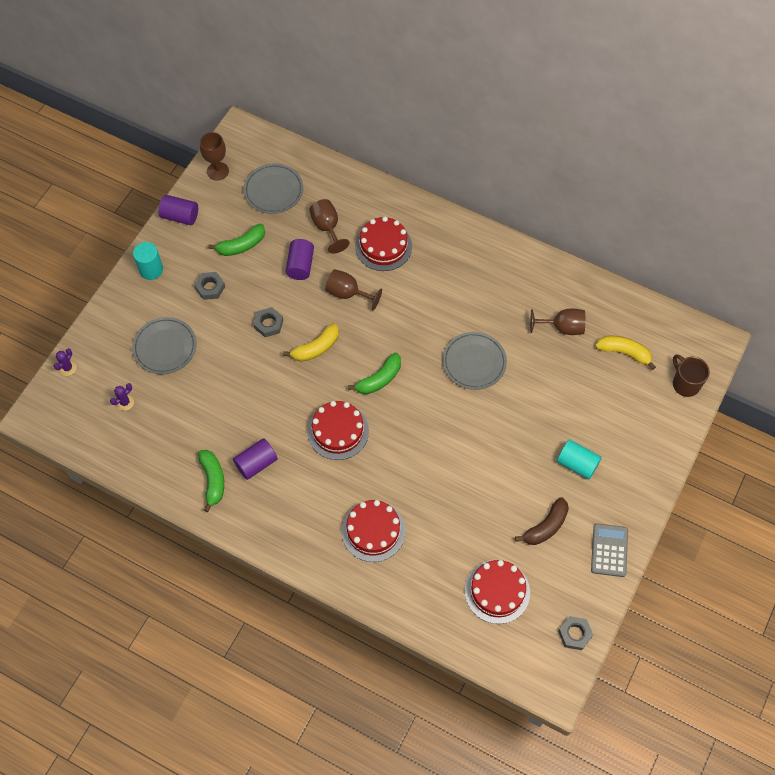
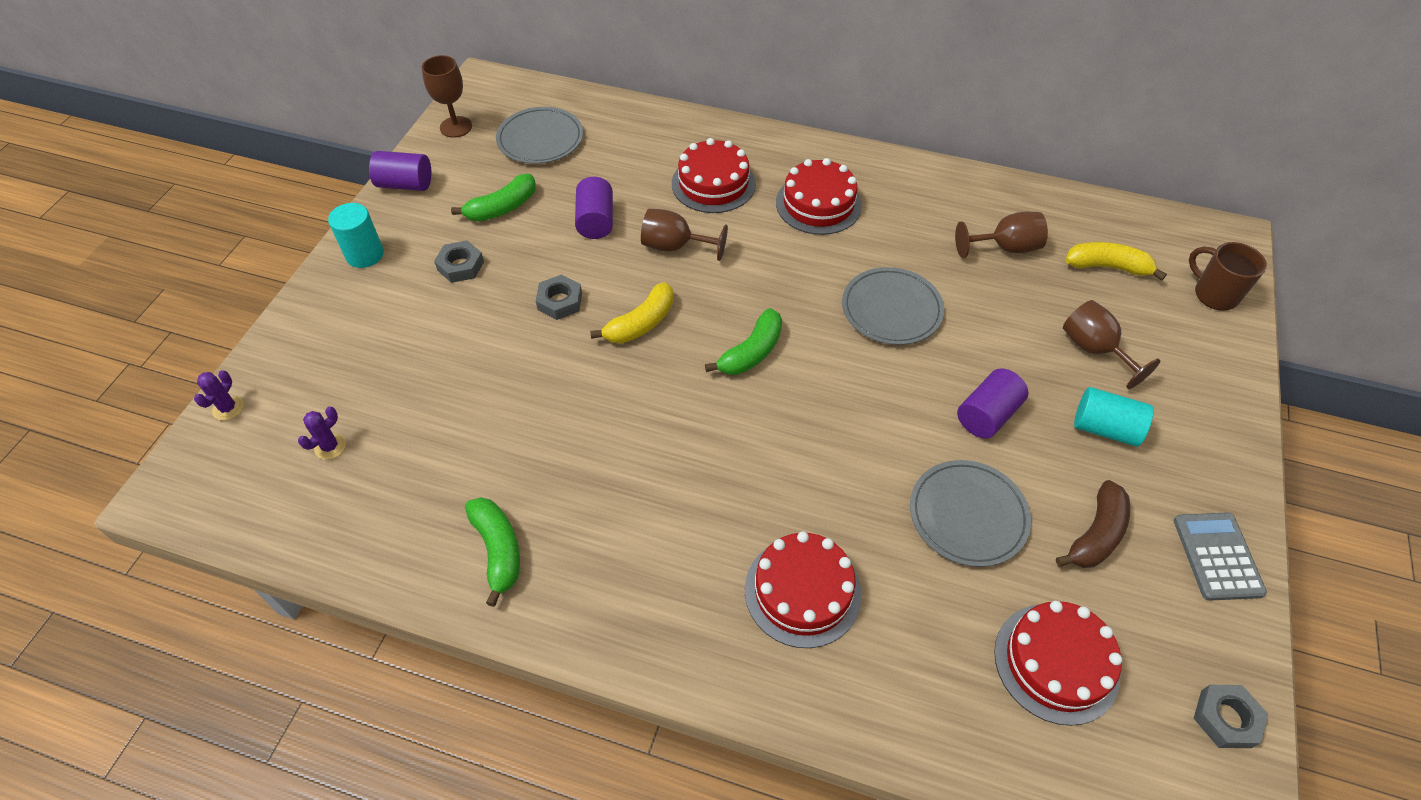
camera: 10 degrees left, 10 degrees down
(165, 347) = (394, 355): grey plate -> grey plate (968, 515)
(256, 463) = (572, 510): purple cylinder -> purple cylinder (987, 415)
(327, 228) = (626, 172): brown goblet -> brown goblet (1094, 349)
(338, 431) = (702, 437): red cake -> red cake (818, 204)

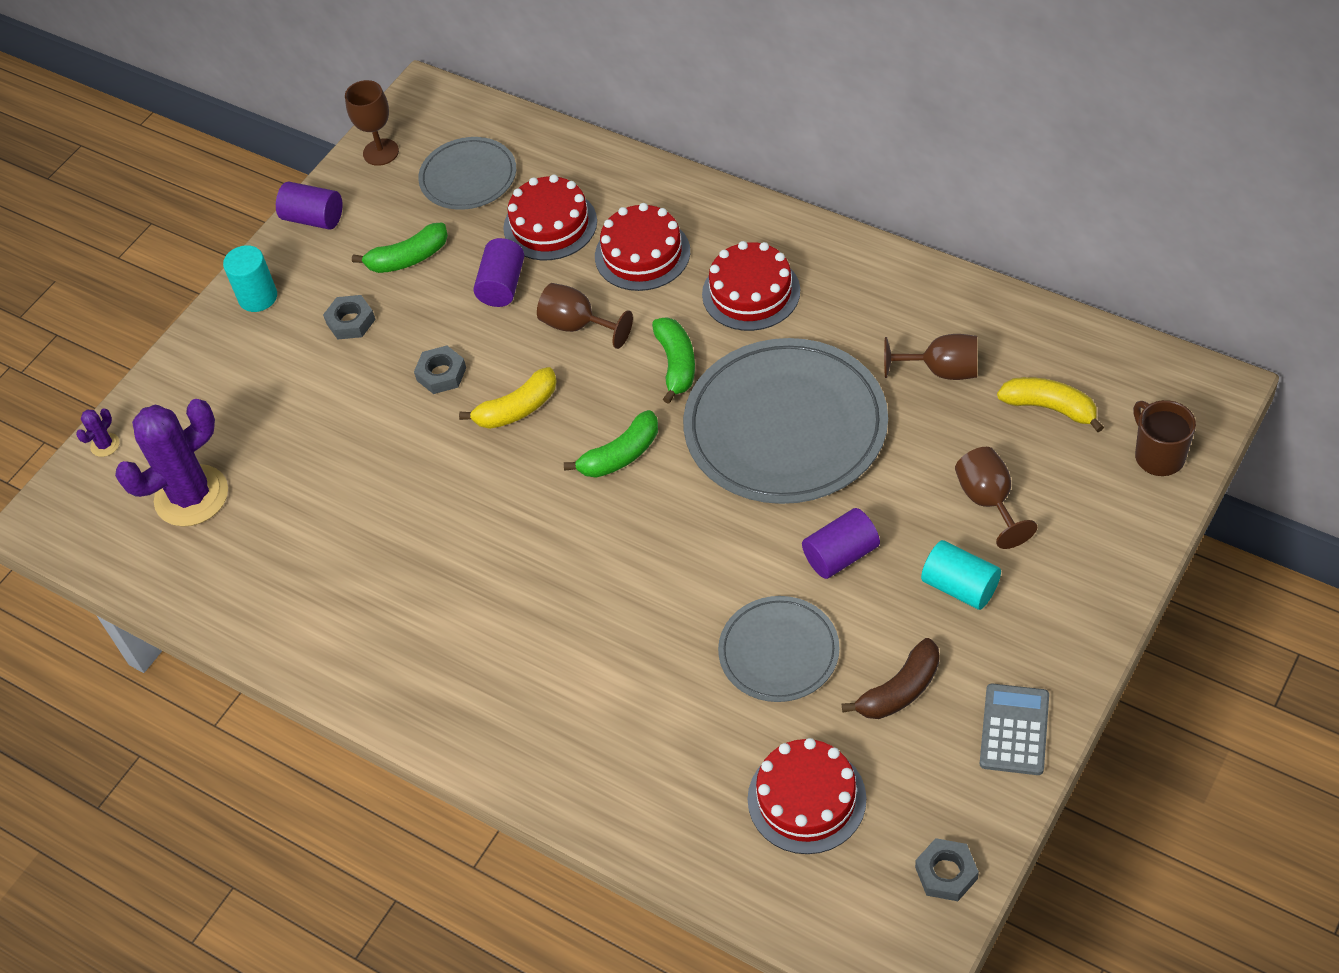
camera: 20 degrees right, 0 degrees up
(330, 446) = (191, 496): purple cactus -> purple cactus, size x2.48
(498, 550) = (324, 616): green banana -> green banana (676, 364)
(802, 591) = (592, 697): red cake -> red cake (550, 225)
(891, 309) = (785, 427): grey plate -> grey plate, size x1.83

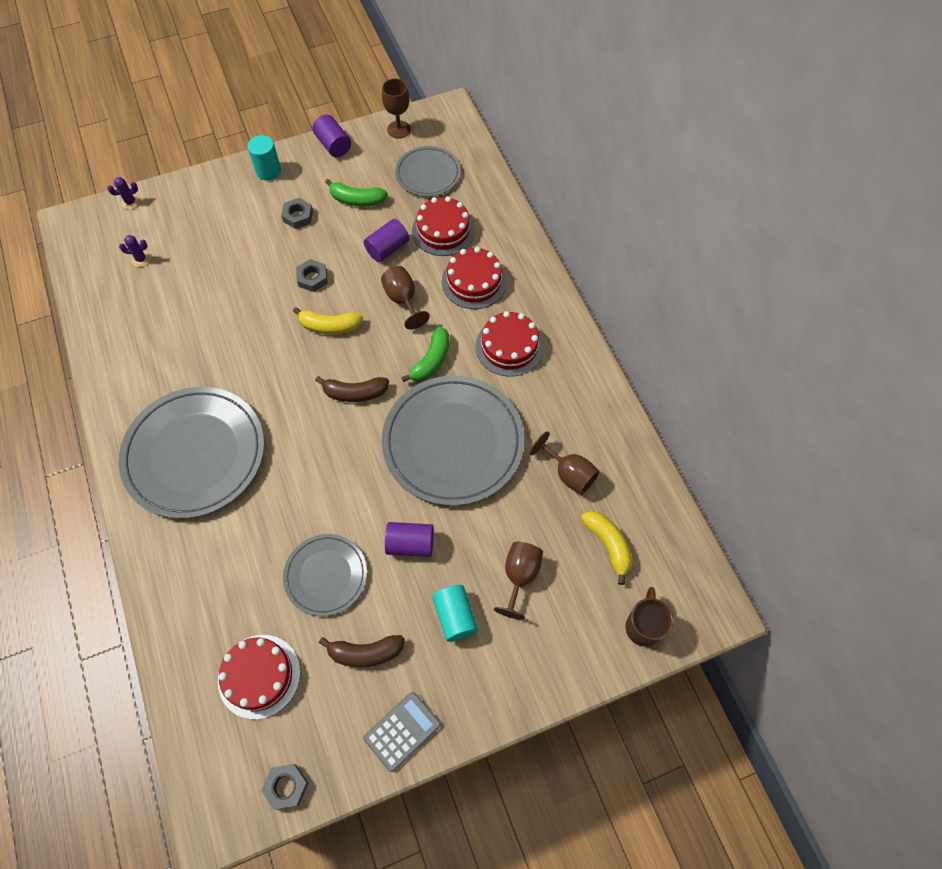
camera: 30 degrees right, 10 degrees up
(191, 496) = (141, 259): purple cactus -> purple cactus, size x0.40
(493, 646) = (195, 454): none -> grey plate
(620, 455) = (355, 393): green banana -> brown banana

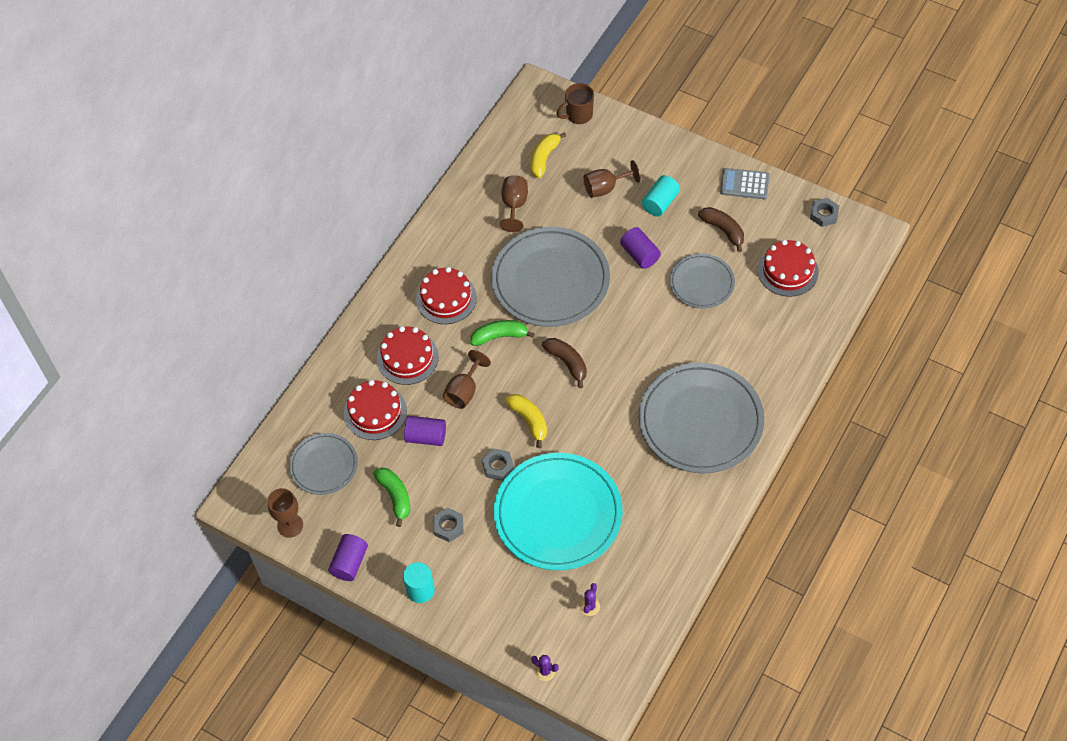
camera: 125 degrees left, 5 degrees down
(141, 259) = (590, 606): purple cactus -> purple cactus turned 60 degrees clockwise
(231, 290) = (558, 514): none -> turquoise plate

